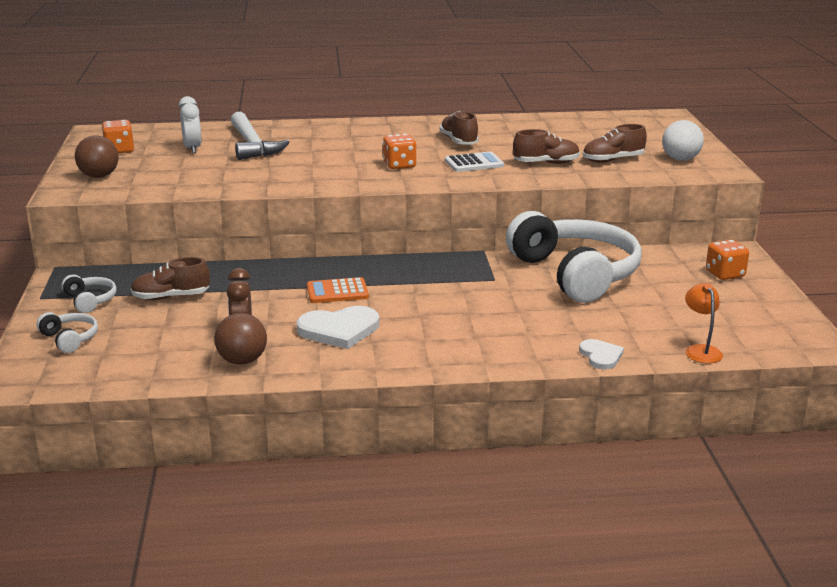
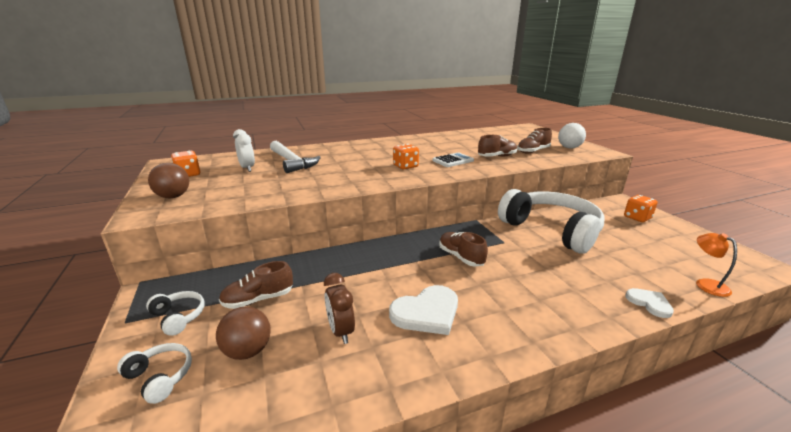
camera: 15 degrees left, 0 degrees up
(242, 361) = (359, 373): brown ball -> brown ball (248, 351)
(337, 291) = (399, 271): orange calculator -> none
(459, 141) = (429, 148): brown shoe -> brown shoe (461, 257)

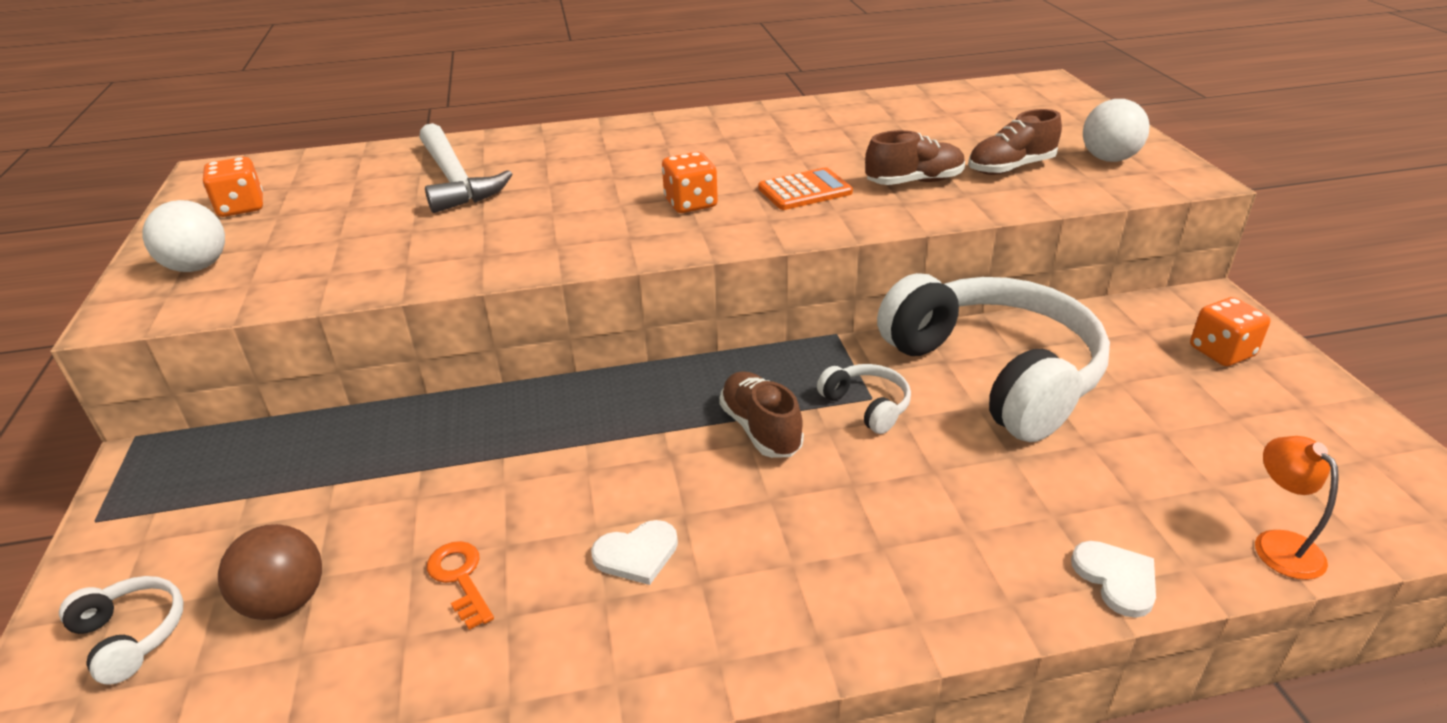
camera: 10 degrees right, 10 degrees up
(173, 196) = (197, 267): brown ball -> white ball
(178, 317) = (185, 519): white headphones -> white headphones (867, 406)
(247, 168) = (360, 195): white clock -> none
(258, 299) = (332, 495): brown shoe -> none
(341, 331) = (460, 578): brown clock -> orange key
(427, 312) = (637, 554): white heart -> white heart, size x0.59
(453, 161) = (805, 191): white calculator -> orange calculator

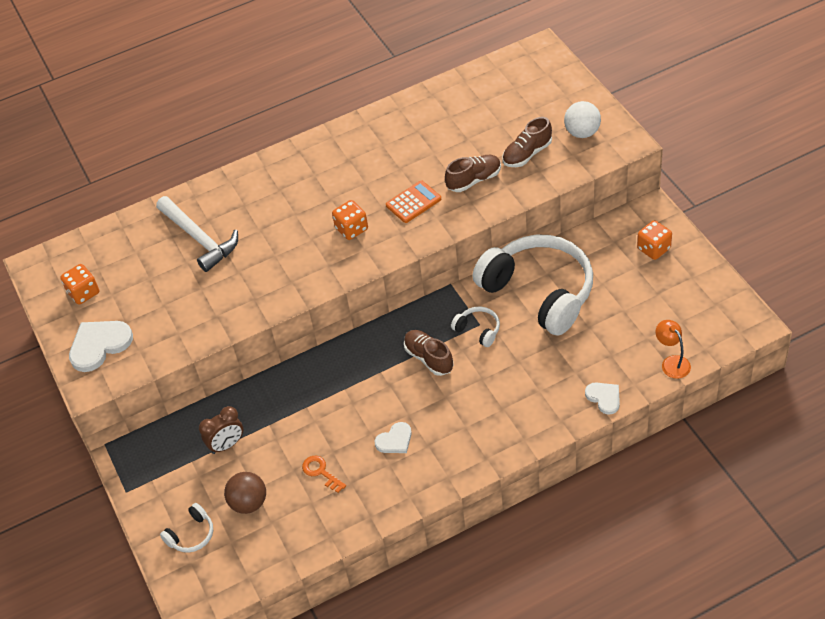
camera: 10 degrees left, 15 degrees up
(131, 635) = (191, 535): white headphones -> white headphones turned 105 degrees clockwise
(197, 267) = (99, 345): white ball -> white heart
(325, 485) = (227, 445): none -> brown clock

